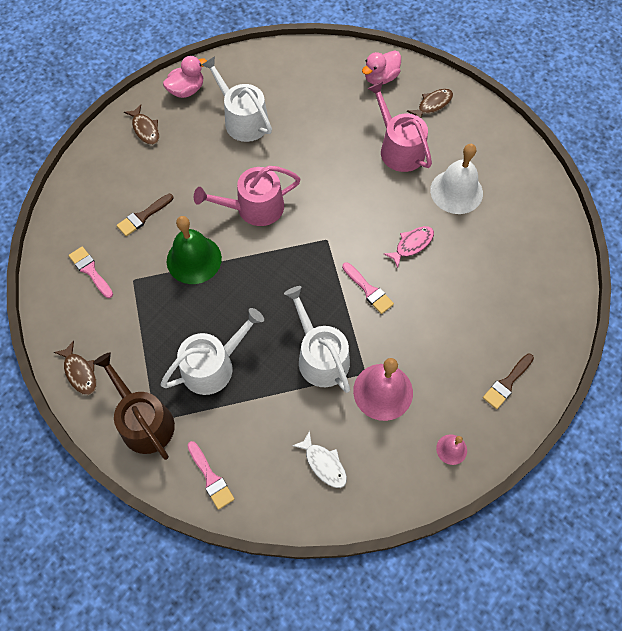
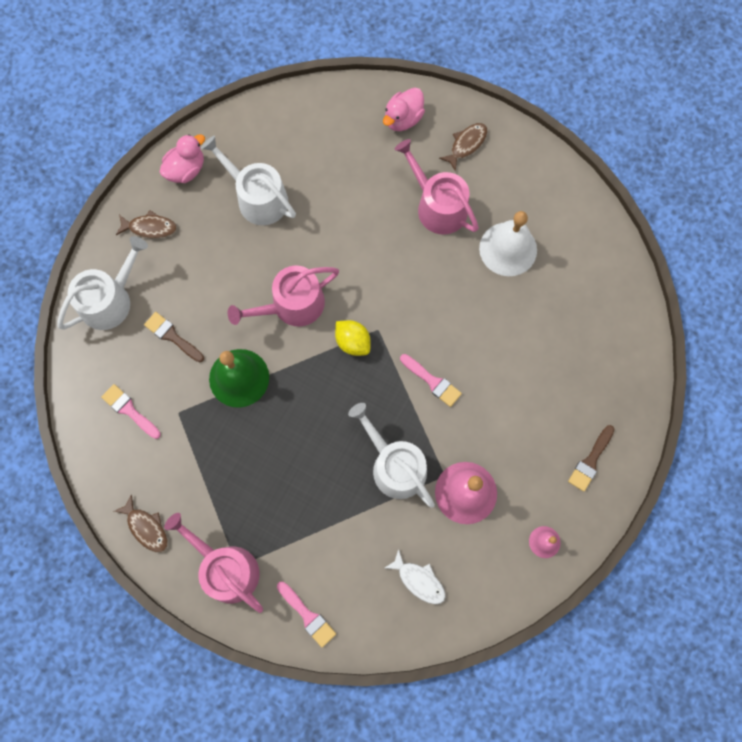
camera: 10 degrees left, 10 degrees up
(143, 216) = (172, 336): brown brush -> brown brush turned 90 degrees clockwise
(143, 421) = (225, 568): brown watering can -> pink watering can
(145, 129) = (150, 228): brown fish -> brown fish turned 45 degrees counterclockwise
(213, 365) = (285, 495): white watering can -> white watering can (110, 300)
(302, 246) = (353, 342): none -> yellow lemon
(412, 245) = (470, 321): pink fish -> none

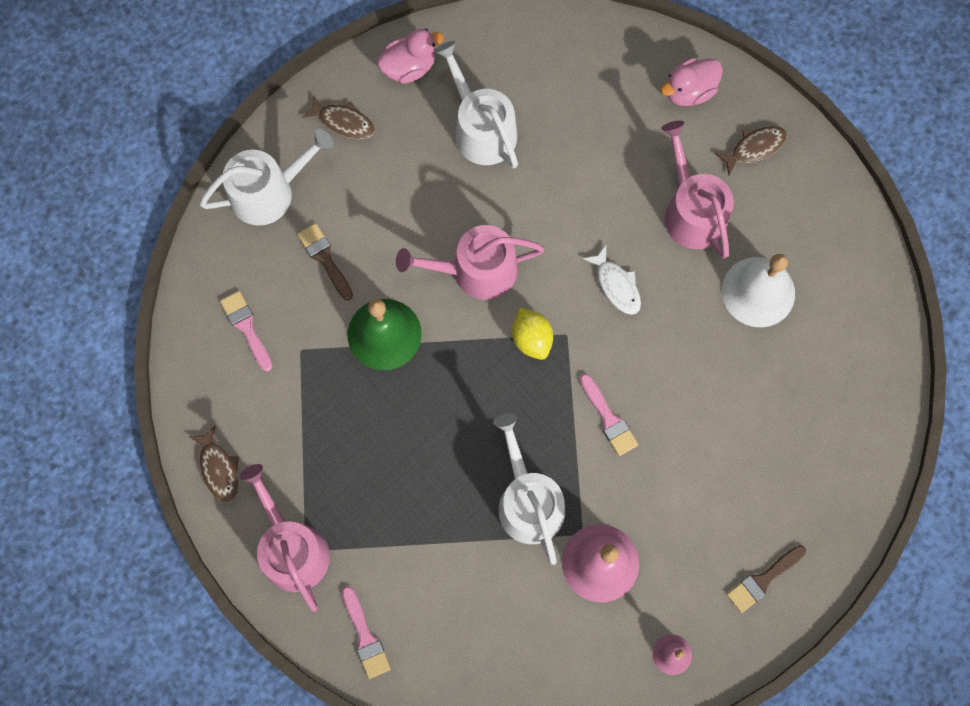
camera: 20 degrees right, 0 degrees up
(419, 580) = (508, 644): white fish -> white fish (616, 285)

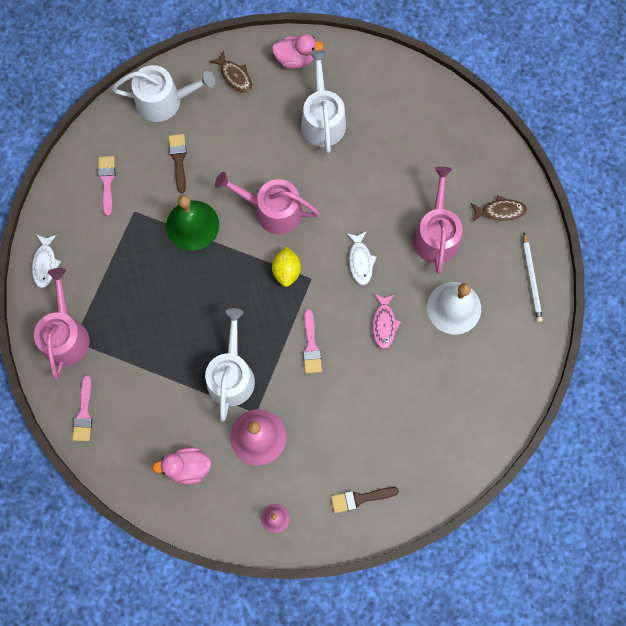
camera: 25 degrees right, 0 degrees up
(219, 469) = (45, 264): brown fish -> white fish
(684, 350) = (384, 324): none -> pink fish
(689, 91) = (474, 154): pink duck -> pink duck (187, 467)
(832, 214) = (531, 279): none -> white pencil

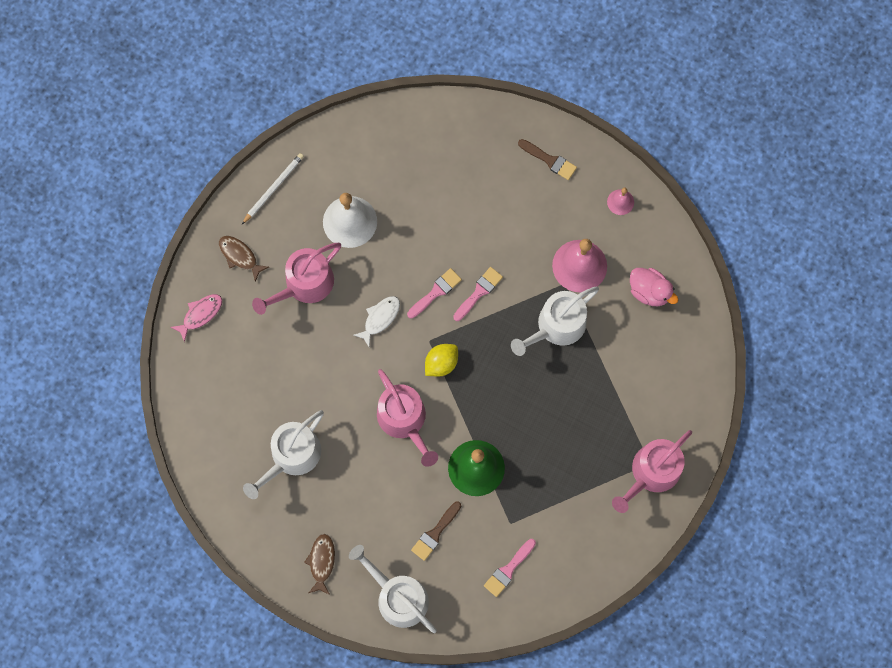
camera: 135 degrees left, 0 degrees up
(45, 264) = (617, 546): white fish -> none
(84, 413) = (689, 400): pink brush -> pink brush (436, 292)
(295, 59) = (259, 529): pink duck -> none
(384, 324) = (411, 258): pink fish -> pink fish (200, 314)

